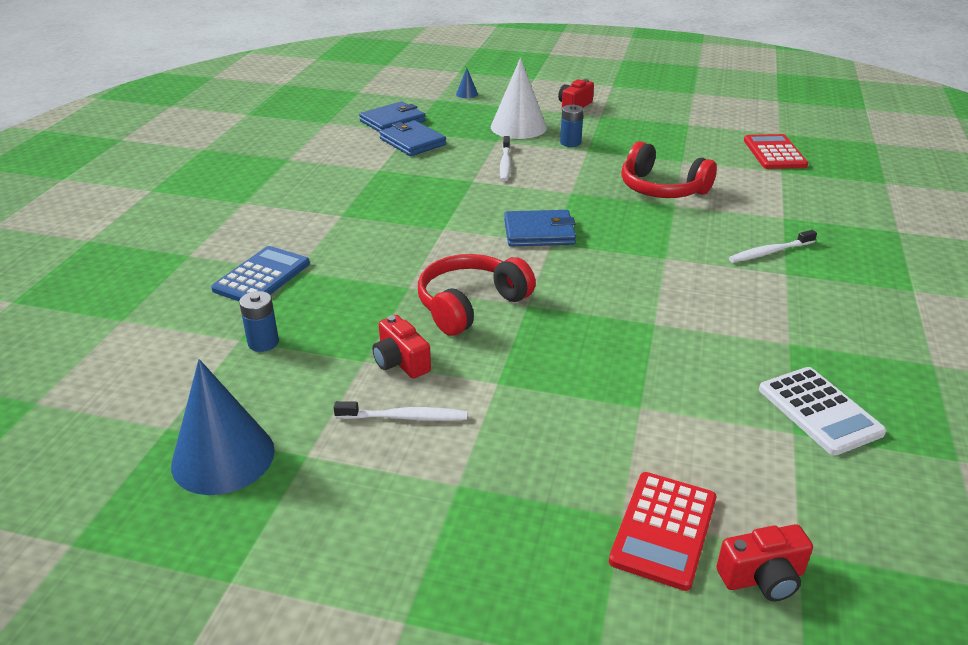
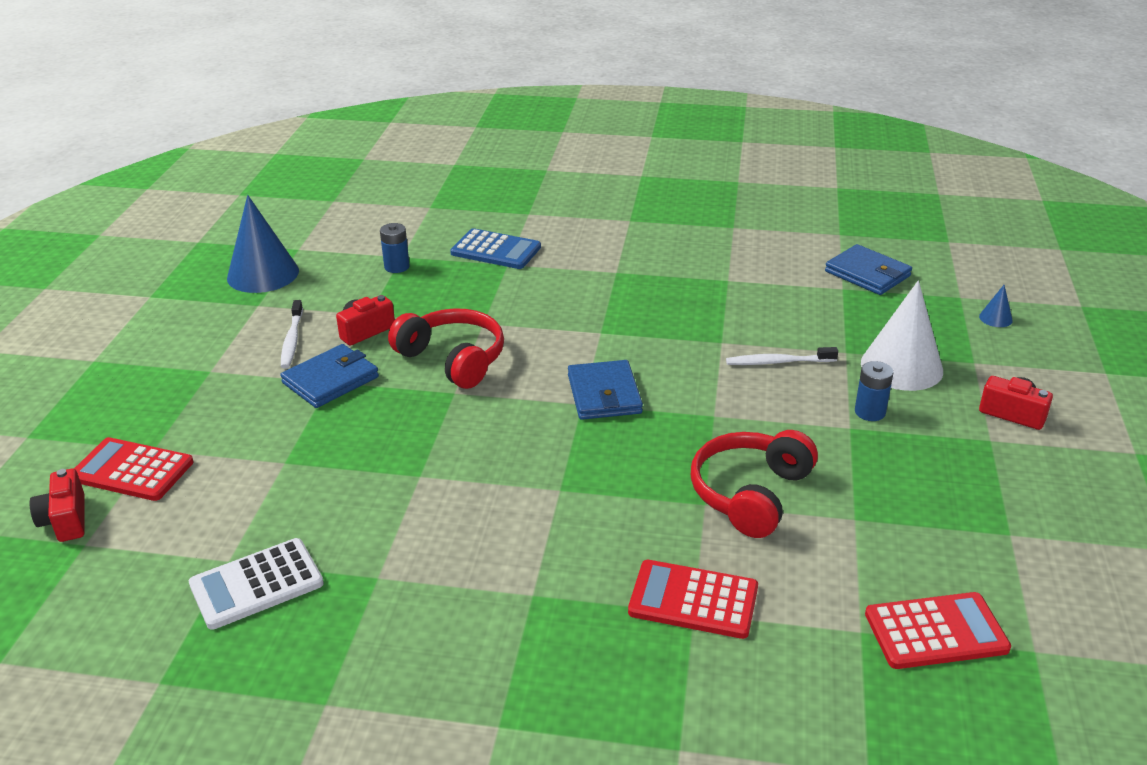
camera: 85 degrees right, 0 degrees up
(412, 142) = (812, 293): blue wallet -> blue wallet (330, 380)
(769, 252) = (586, 585): white toothbrush -> none
(772, 216) = (693, 600): none -> red calculator

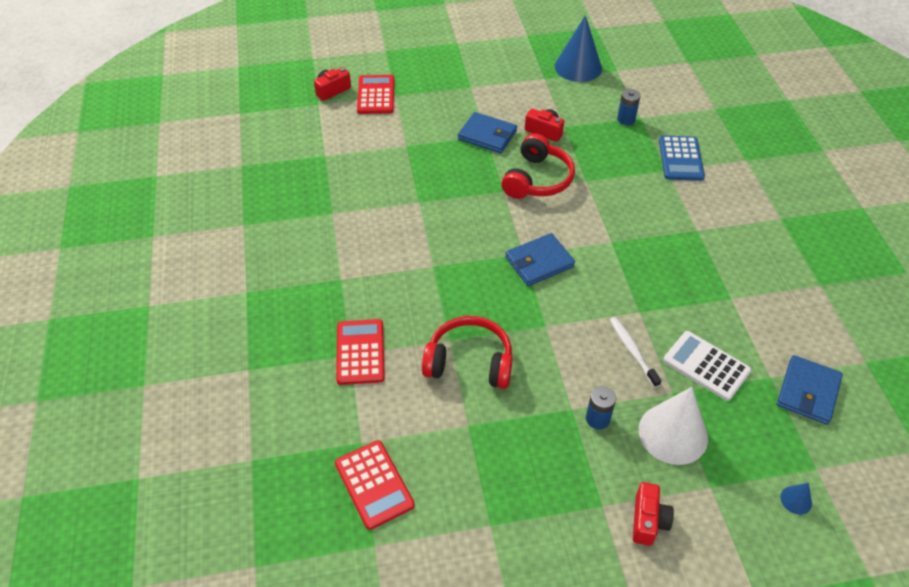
camera: 70 degrees right, 15 degrees up
(256, 584) = (312, 171): white calculator -> white calculator (706, 366)
(292, 340) = (517, 105): white toothbrush -> none

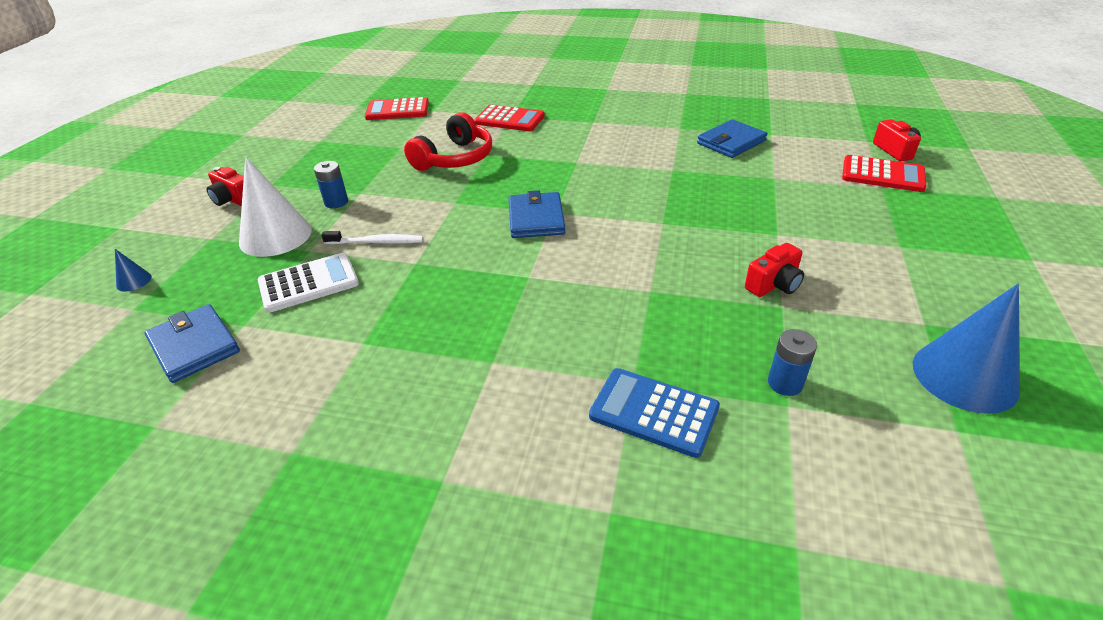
camera: 115 degrees right, 10 degrees down
(487, 135) = (778, 235): blue wallet -> blue wallet (731, 142)
(537, 179) = (672, 252): red headphones -> none

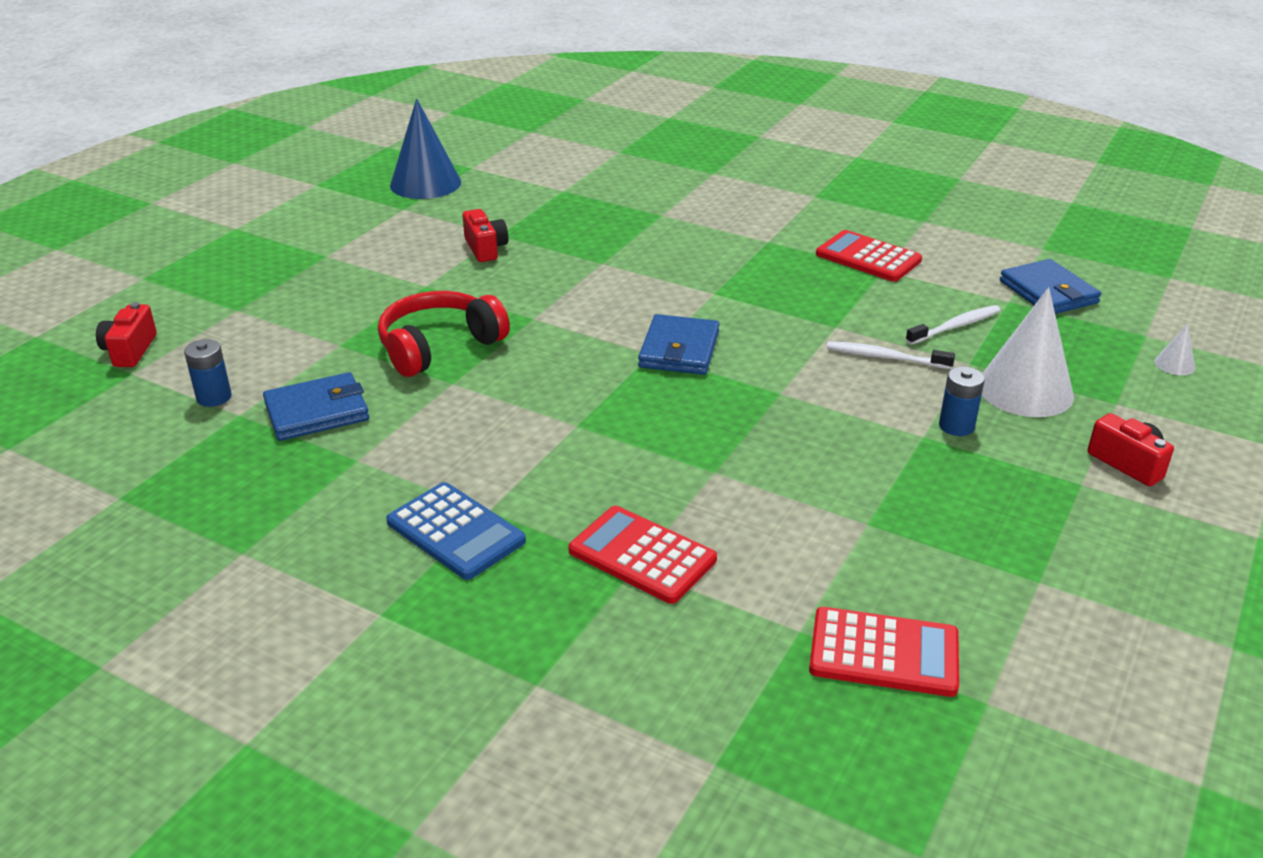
camera: 165 degrees left, 5 degrees down
(134, 281) = (1174, 364): blue cone -> white cone
(309, 283) = (955, 326): white calculator -> white toothbrush
(455, 158) = (769, 473): red headphones -> red headphones (439, 346)
(654, 412) = (658, 200): blue calculator -> blue calculator (455, 532)
(774, 284) = (485, 248): red camera -> red camera turned 90 degrees clockwise
(785, 383) = (552, 198): blue battery -> blue battery (214, 397)
(882, 175) = (208, 323): red calculator -> red calculator (868, 257)

